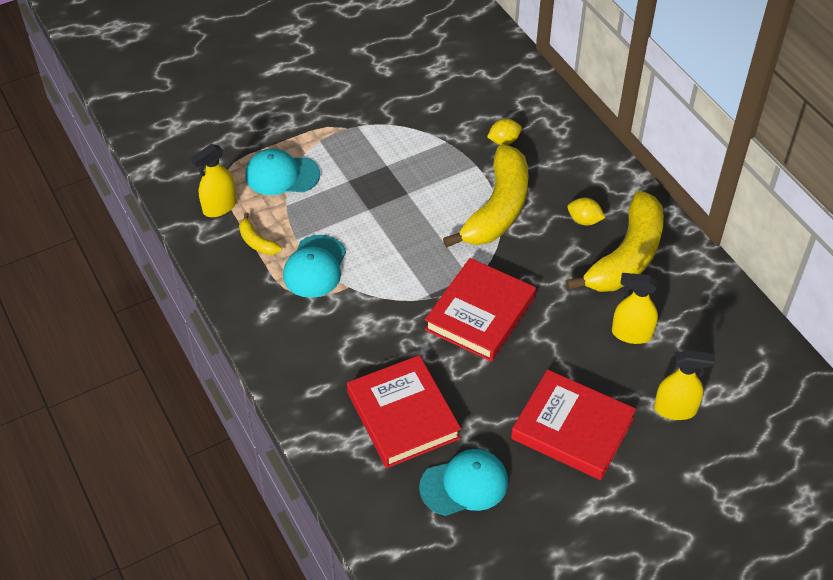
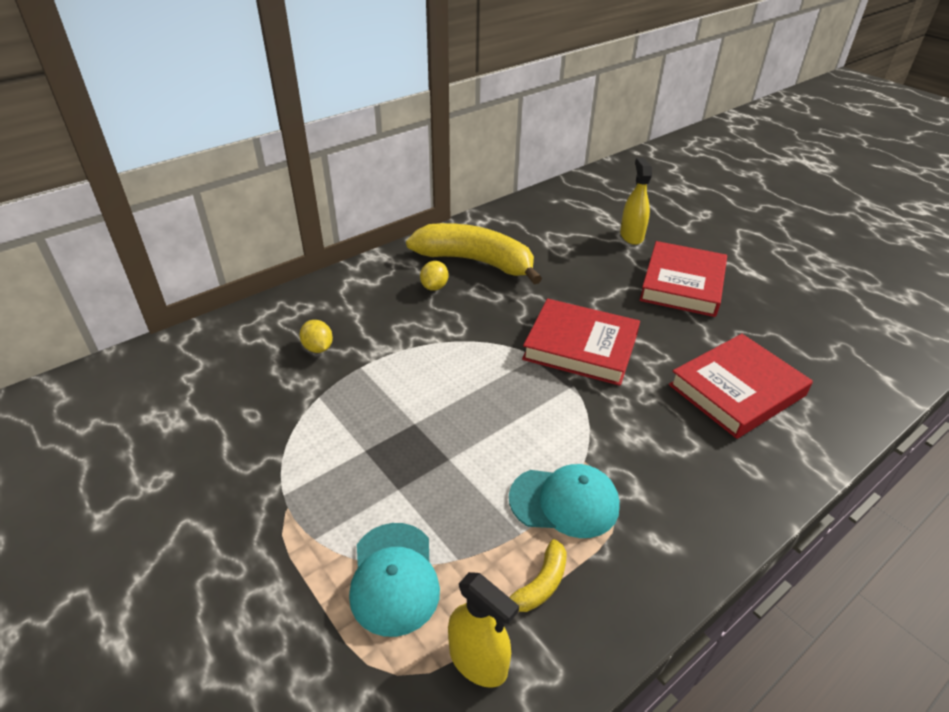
camera: 100 degrees left, 10 degrees down
(464, 484) = (782, 341): turquoise cap -> none
(498, 209) = (428, 345): yellow banana -> none
(631, 334) = (565, 257): yellow spray bottle -> none

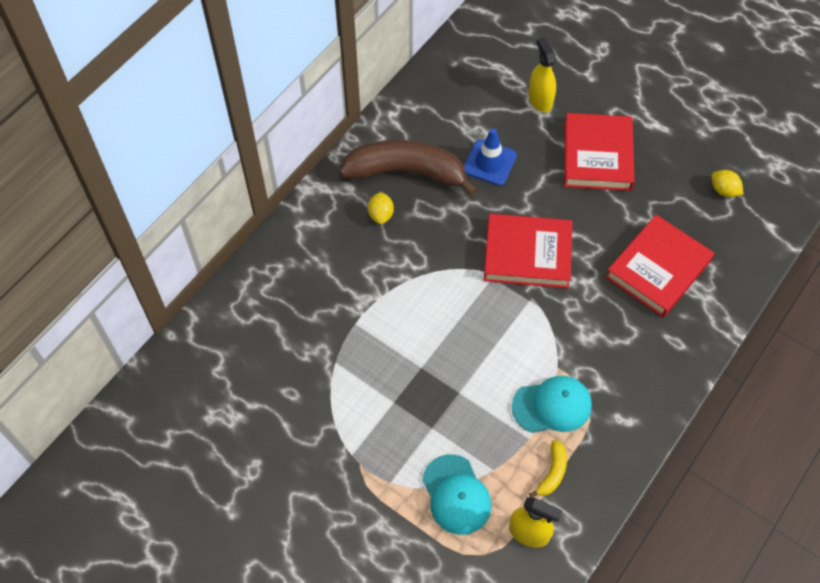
camera: 15 degrees left, 20 degrees up
(318, 348) = (310, 312): yellow lemon -> yellow lemon (724, 190)
(475, 261) = (406, 172): yellow banana -> brown banana
(564, 269) = (489, 162): none -> blue traffic cone

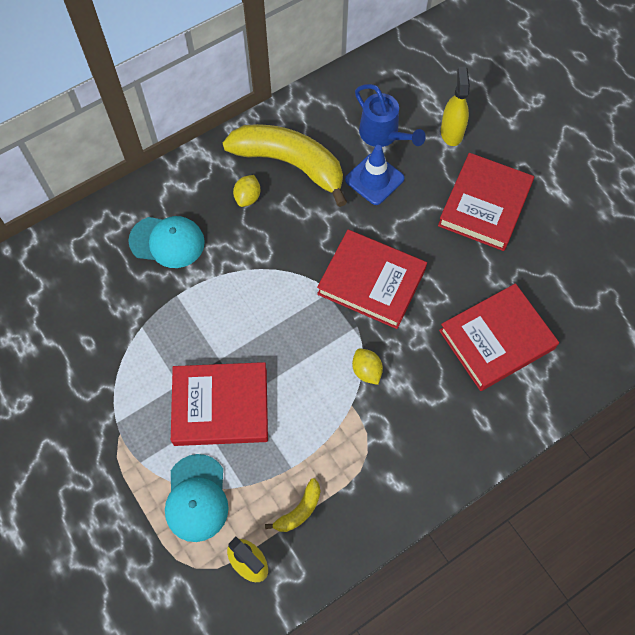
camera: 20 degrees right, 5 degrees up
(406, 172) = (290, 164): brown banana -> yellow banana
(441, 408) = (220, 406): none -> red book
(480, 121) = (383, 135): none -> blue watering can
(552, 406) = (329, 442): turquoise cap -> turquoise cap (167, 242)
(724, 190) = (600, 281): yellow lemon -> yellow lemon (366, 371)

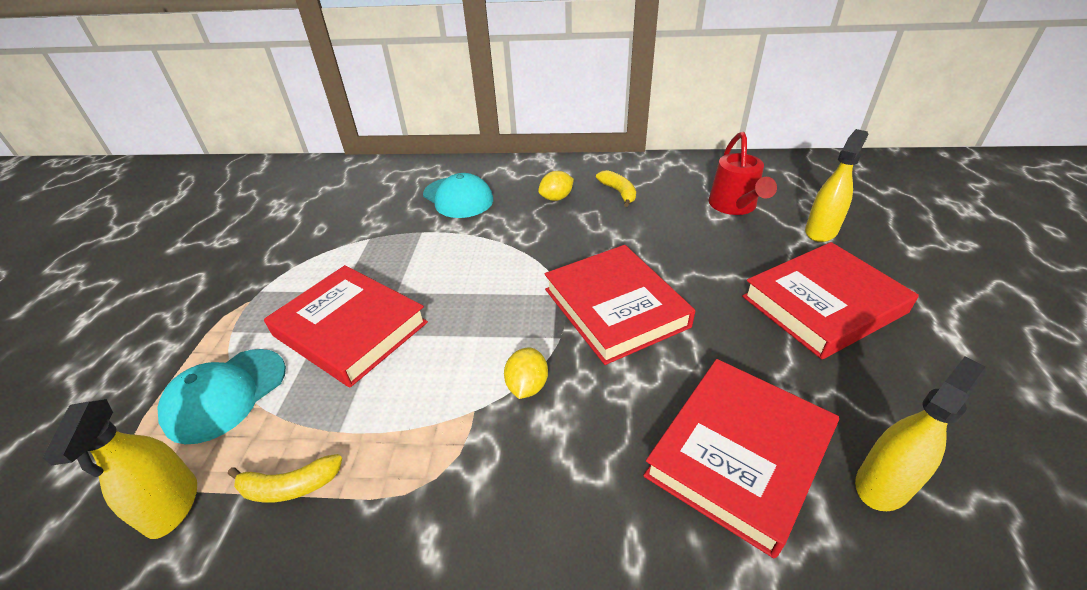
camera: 40 degrees right, 25 degrees down
(290, 164) = (619, 192): yellow banana -> yellow banana, size x0.42
(374, 179) = (696, 232): blue traffic cone -> none
(383, 135) = (734, 206): blue watering can -> red watering can
(496, 340) = (739, 455): red book -> red book turned 60 degrees counterclockwise
(562, 313) = (883, 484): none -> yellow spray bottle

